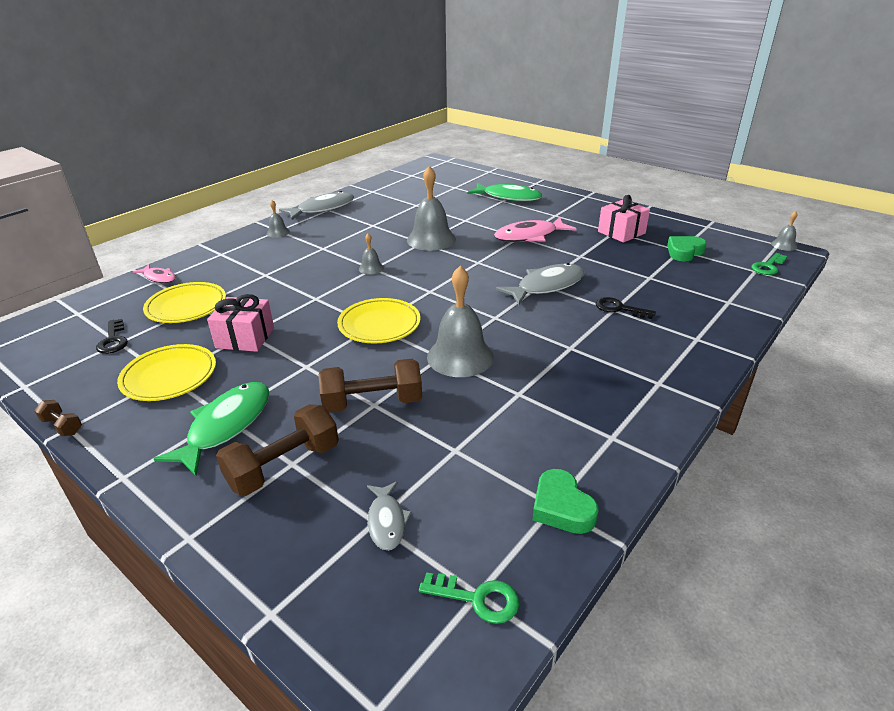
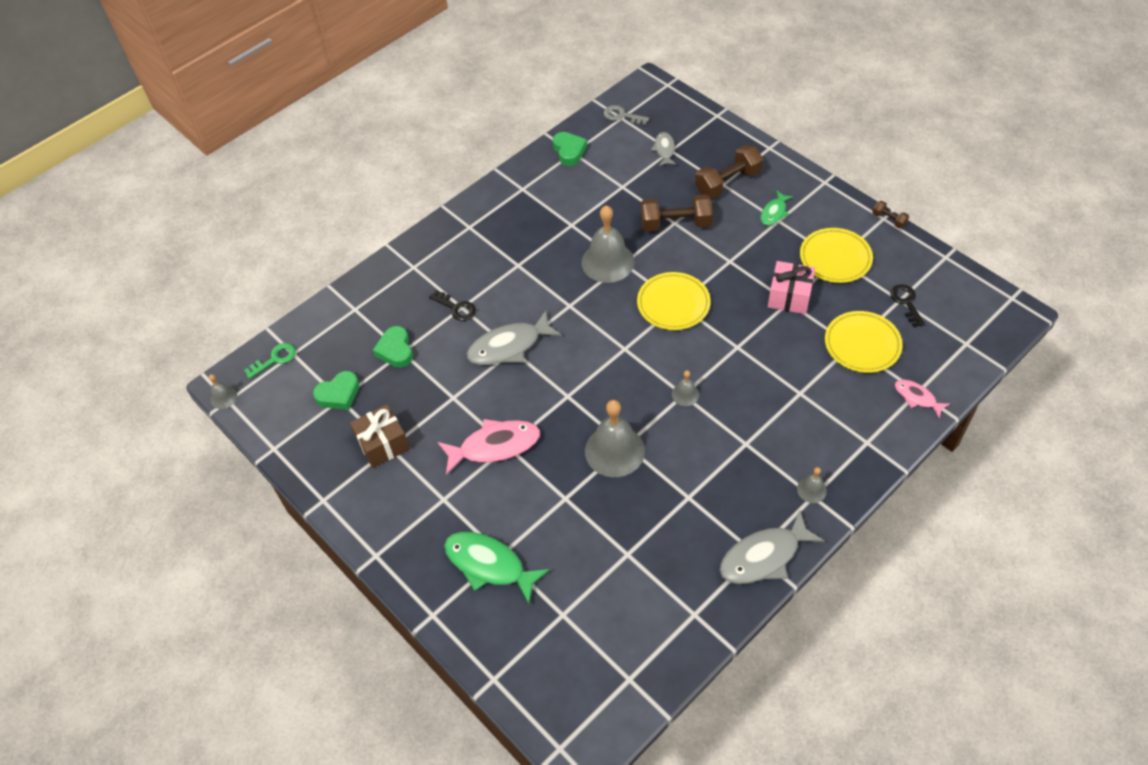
camera: 170 degrees left, 20 degrees up
(226, 426) = (774, 212): green fish -> green fish, size x0.55
(477, 598) = (622, 116): green key -> grey key
(621, 232) = (383, 444): pink gift -> brown gift
(657, 278) = (395, 350): none -> green heart

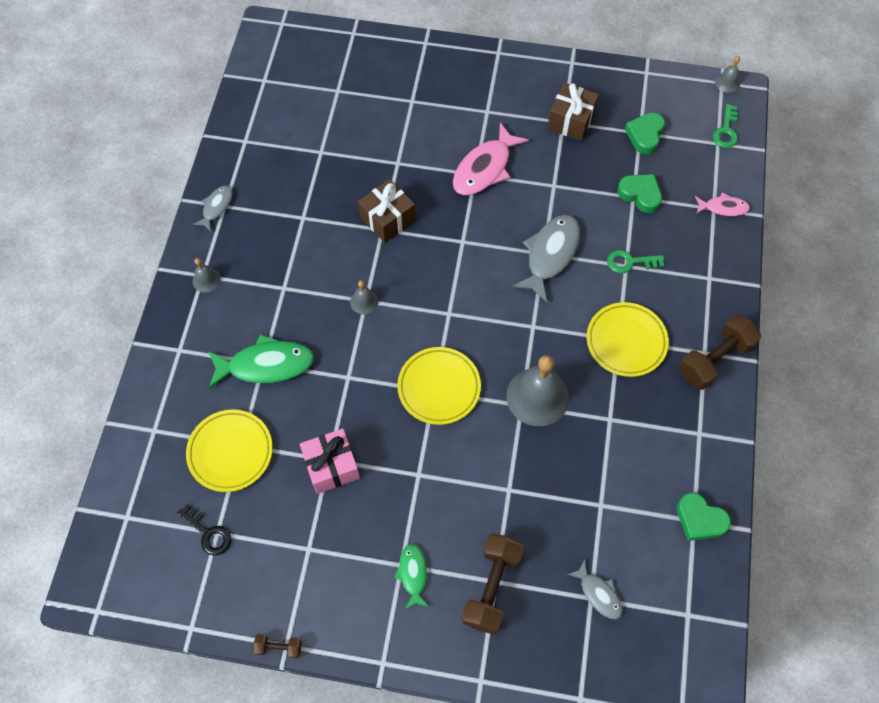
camera: 140 degrees right, 10 degrees up
(456, 308) = (630, 262): black key -> green key
(489, 565) = (414, 90): green fish -> green fish (266, 365)
(614, 451) = (387, 219): grey bell -> brown gift
(622, 116) = (690, 618): grey key -> none
(675, 224) = (506, 488): brown dumbbell -> brown dumbbell (714, 359)
(764, 556) = (216, 207): grey fish -> grey fish, size x0.55
(835, 258) = (311, 548): yellow plate -> yellow plate (626, 341)
(917, 397) = (152, 422): pink fish -> pink fish (723, 208)

